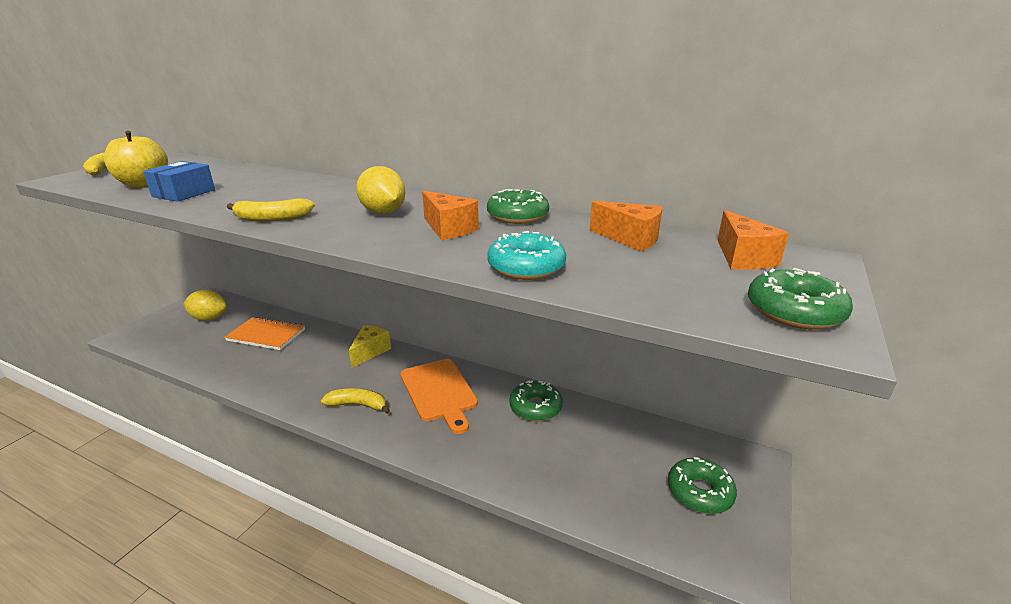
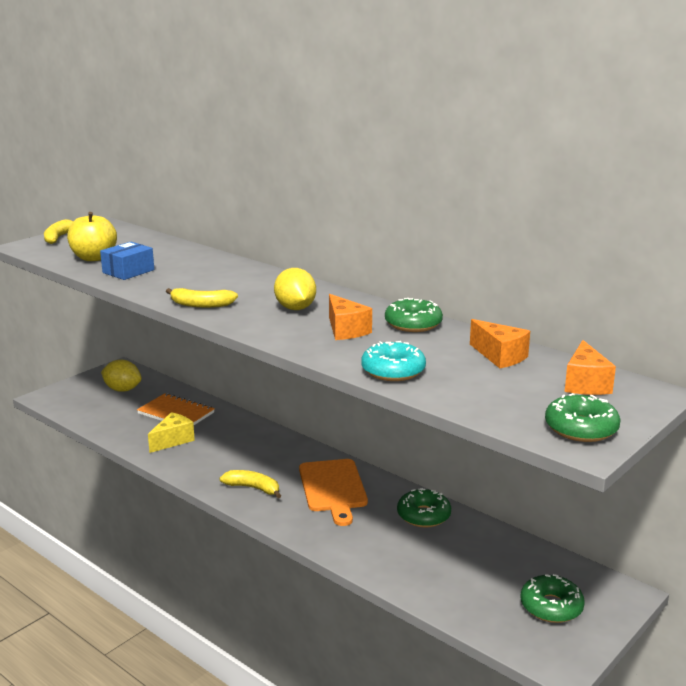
camera: 15 degrees right, 5 degrees down
(370, 351) = (274, 442): yellow cheese -> yellow cheese (173, 440)

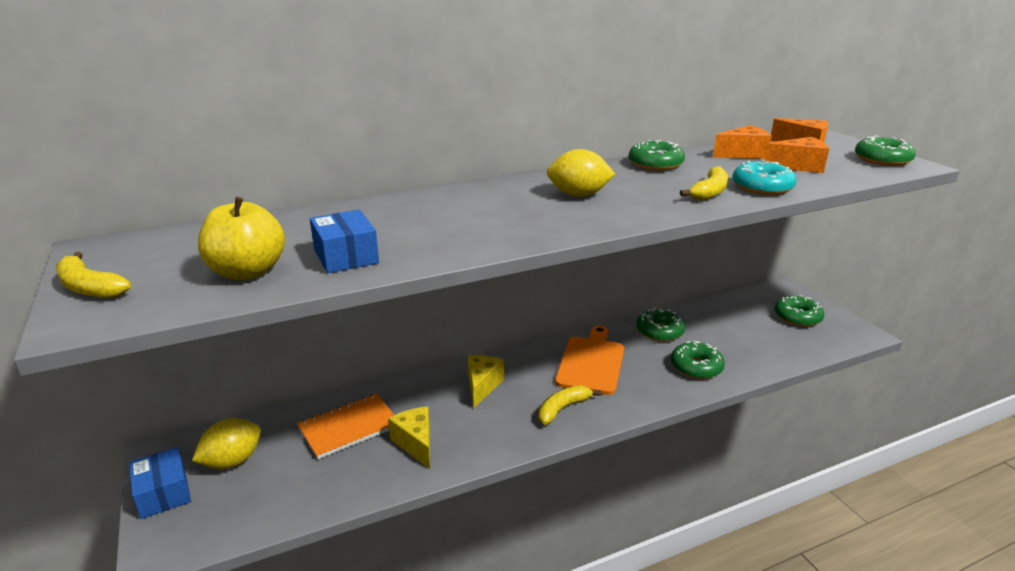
camera: 65 degrees left, 5 degrees up
(87, 382) = (164, 493): none -> blue box
(201, 305) = (526, 233): yellow banana -> yellow banana (709, 192)
(259, 447) = (482, 386): none -> yellow cheese
(333, 488) = (591, 362): orange cutting board -> orange cutting board turned 90 degrees counterclockwise
(345, 330) = (654, 187): orange cheese -> orange cheese (799, 166)
(373, 546) = (696, 367): none -> green donut

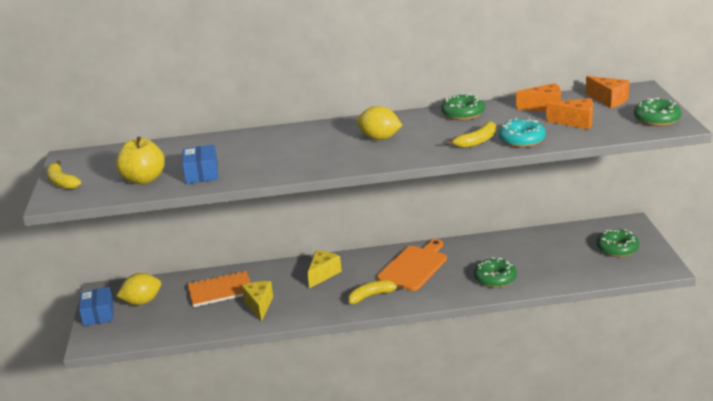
camera: 20 degrees right, 0 degrees up
(659, 331) = (486, 249): green donut -> none

